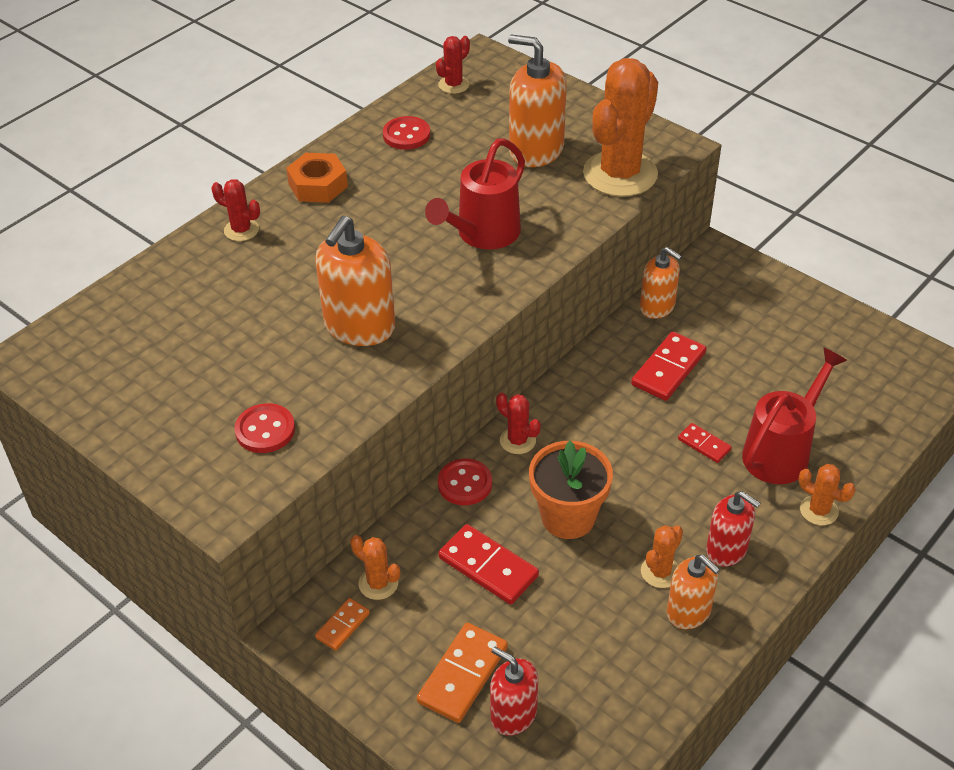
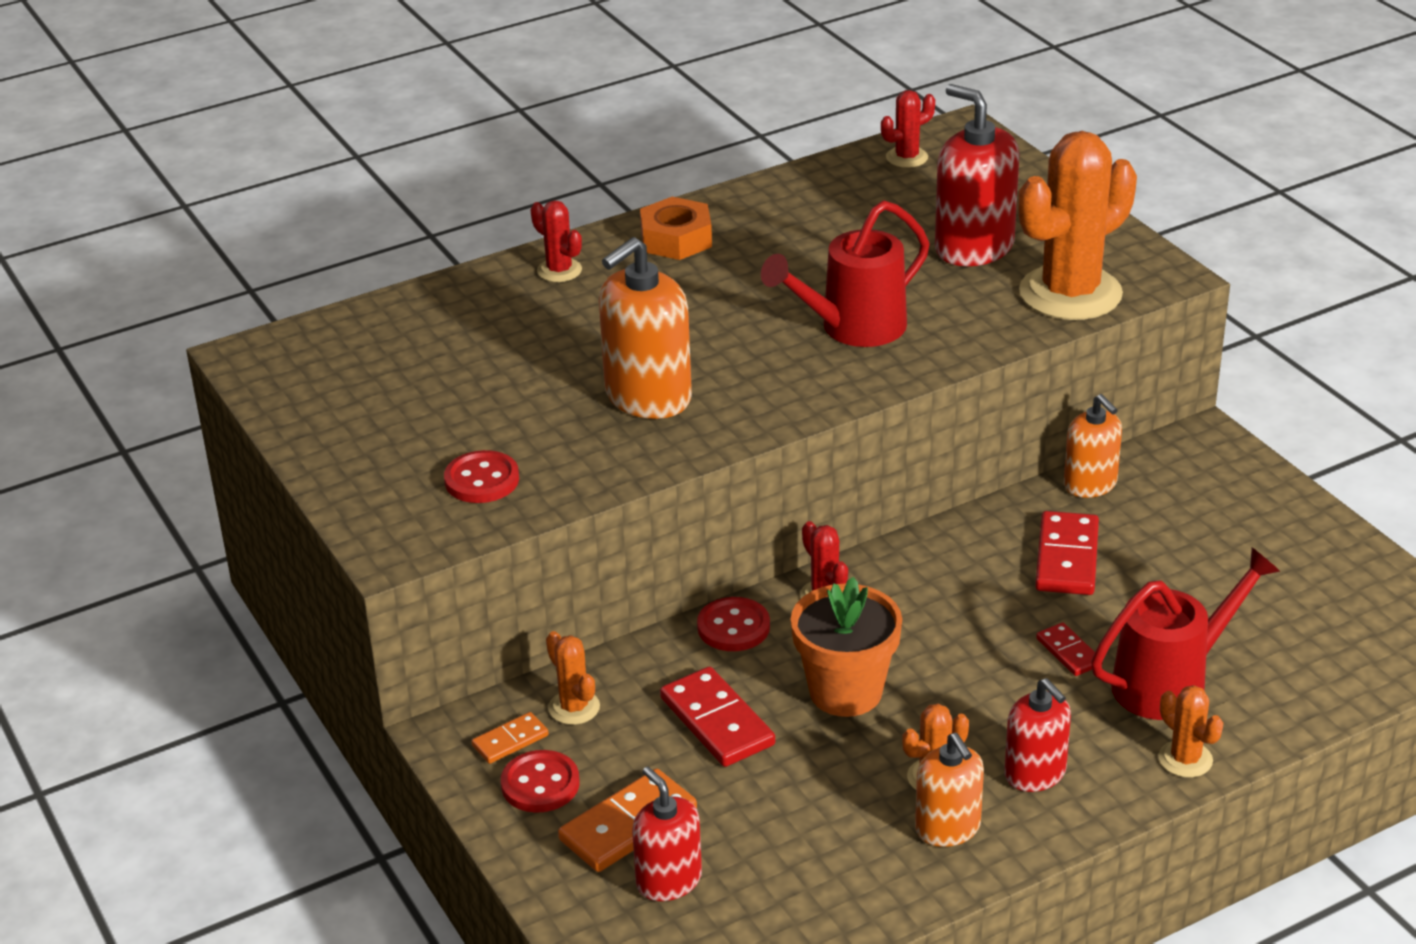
camera: 20 degrees right, 10 degrees down
(406, 135) = (815, 203): red button -> red button (540, 784)
(536, 150) = (974, 248): orange soap dispenser -> red soap dispenser
(668, 369) = (1067, 558): red domino -> red domino turned 45 degrees counterclockwise

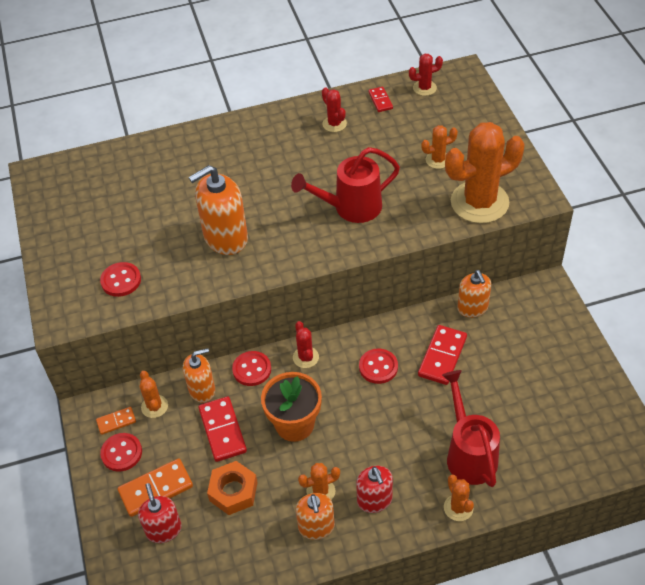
camera: 15 degrees right, 15 degrees up
(559, 270) = (211, 140): red cactus -> red cactus (334, 124)
(653, 670) = (202, 390): none -> orange soap dispenser
(676, 239) = (279, 128): orange nut -> orange nut (233, 491)
(961, 589) = (378, 367): none -> red button
(974, 248) = (438, 160): red soap dispenser -> orange cactus
(1069, 652) = (421, 421): red domino -> red domino (380, 100)
(1171, 683) = (469, 453): red watering can -> red watering can turned 90 degrees counterclockwise

